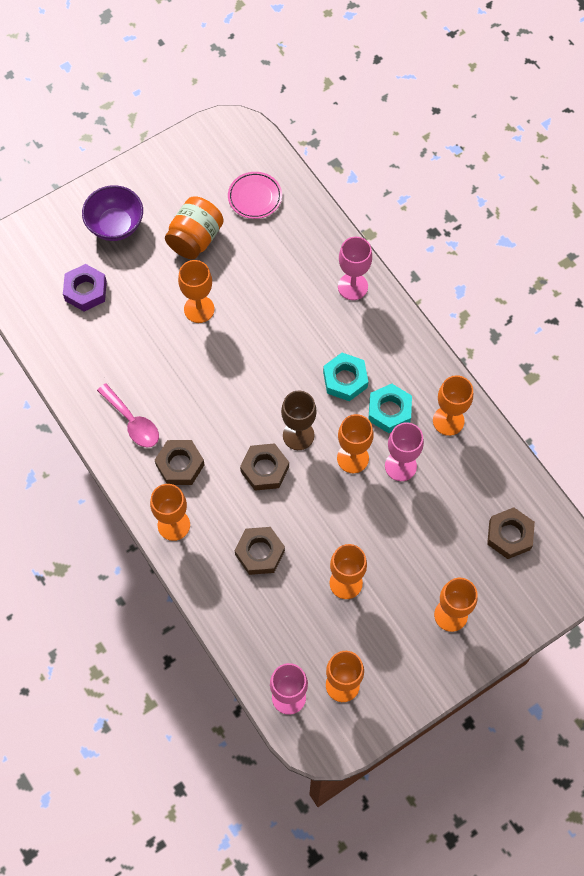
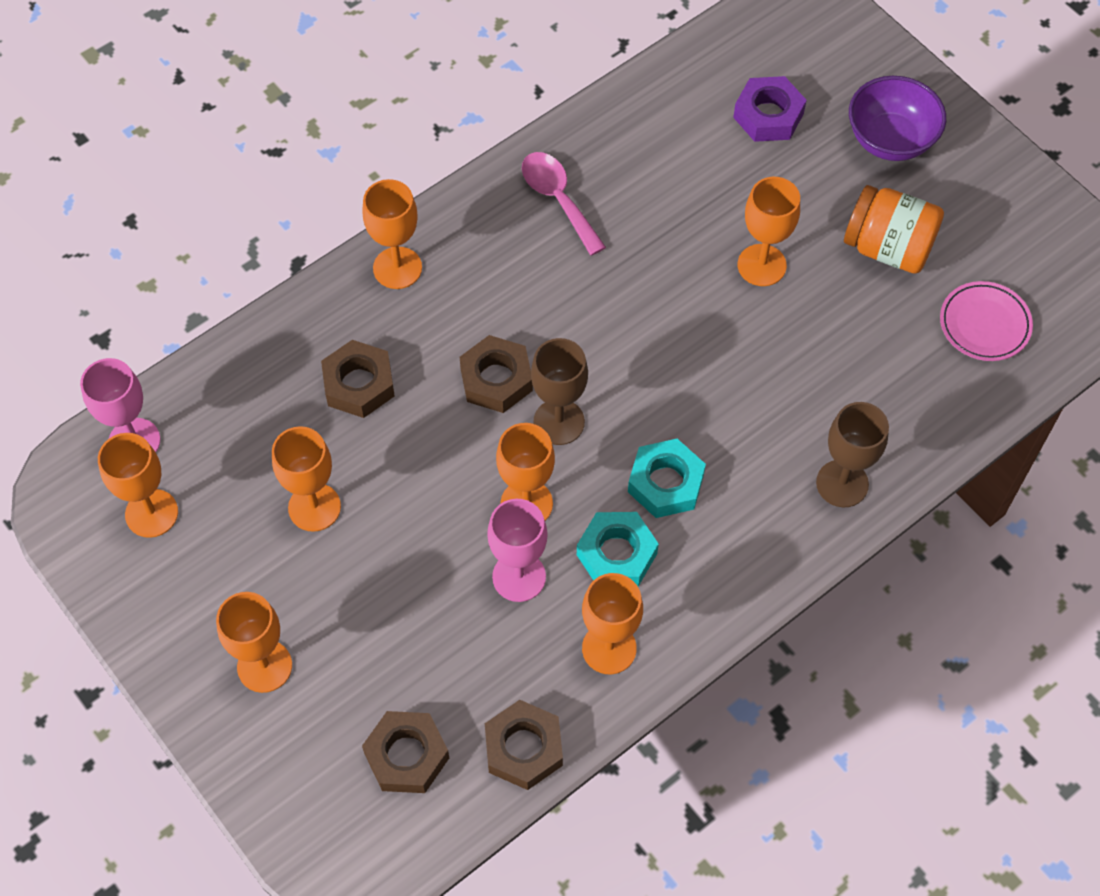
camera: 85 degrees right, 5 degrees down
(133, 422) = (558, 199): pink spoon -> pink spoon turned 105 degrees clockwise
(180, 465) = (494, 266): brown nut -> brown nut (523, 748)
(352, 286) = (842, 483): pink goblet -> brown goblet

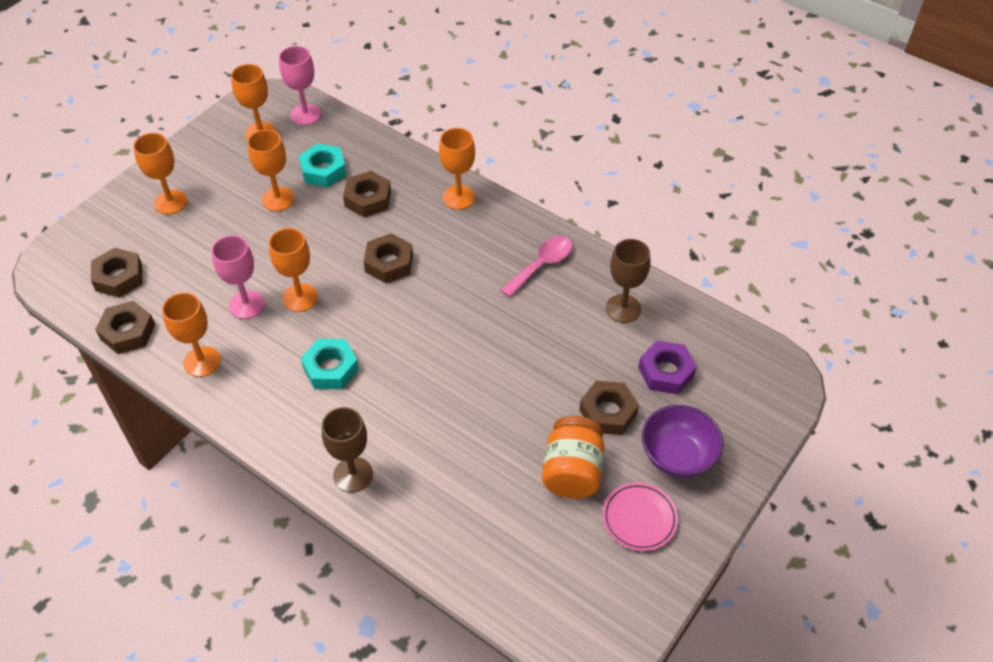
camera: 75 degrees right, 10 degrees down
(559, 422) = (365, 301): brown goblet -> brown goblet (623, 308)
(616, 554) = (271, 352): turquoise nut -> turquoise nut (323, 170)
(761, 265) = (527, 392): orange goblet -> none
(812, 190) = (608, 412): none -> brown nut
(984, 324) = (522, 551): pink plate -> pink plate (639, 518)

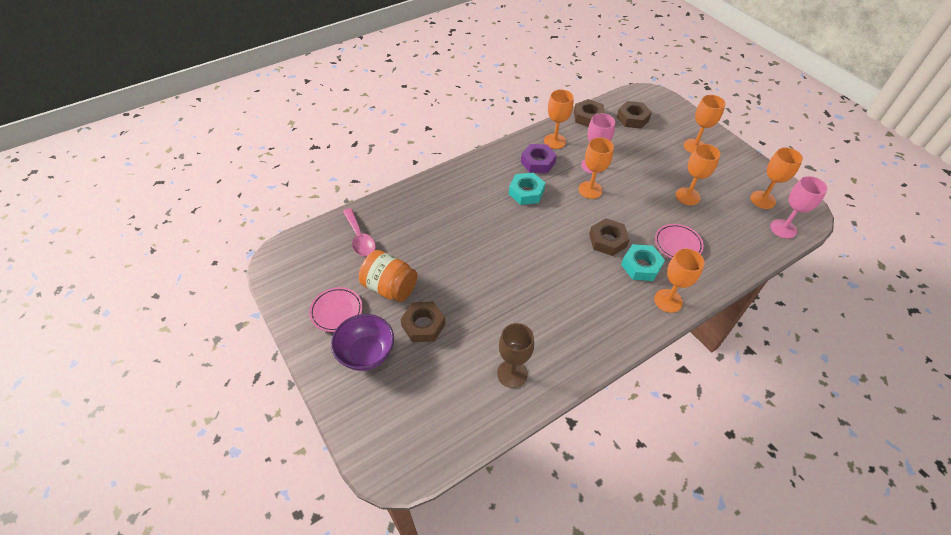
camera: 110 degrees right, 0 degrees up
(323, 170) = (714, 226): turquoise nut -> turquoise nut (641, 266)
(353, 475) = (446, 186): brown goblet -> none
(368, 199) = (677, 244): brown nut -> pink plate
(542, 265) = (577, 333): pink spoon -> pink spoon (360, 238)
(666, 372) = (439, 378): purple nut -> purple nut (538, 162)

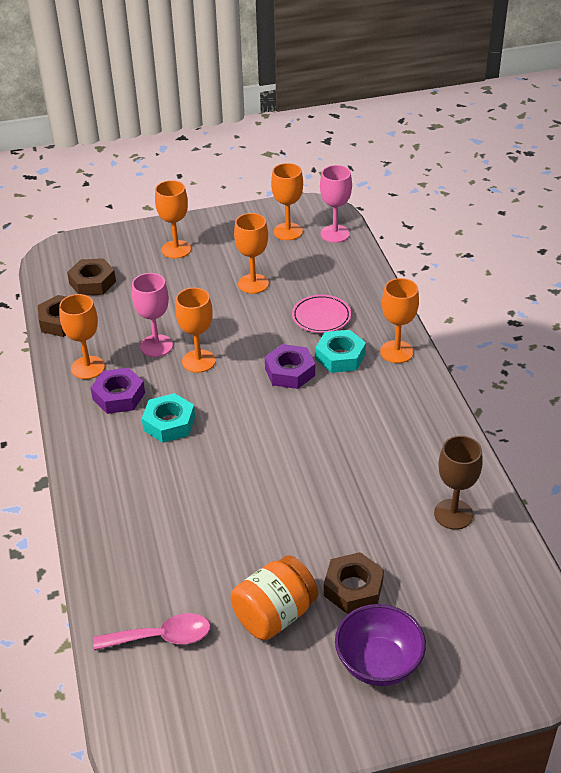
camera: 70 degrees left, 10 degrees down
(336, 311) = (292, 690): pink plate -> none
(607, 240) = (290, 372): brown nut -> purple nut

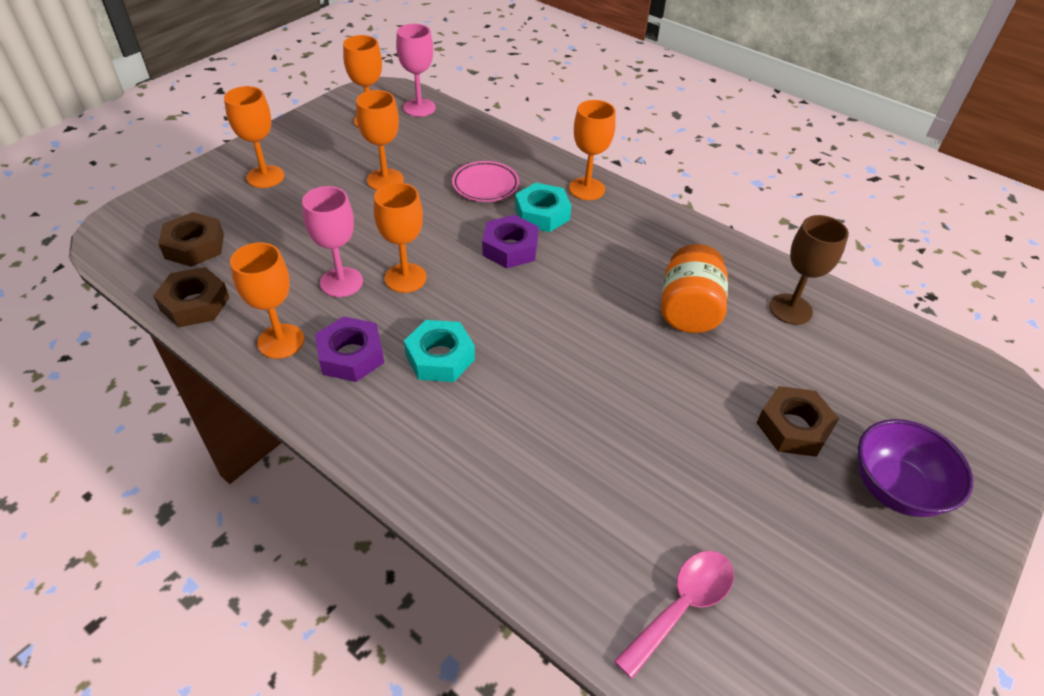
camera: 40 degrees left, 5 degrees up
(274, 615) = (759, 501): orange jar -> orange jar (688, 310)

